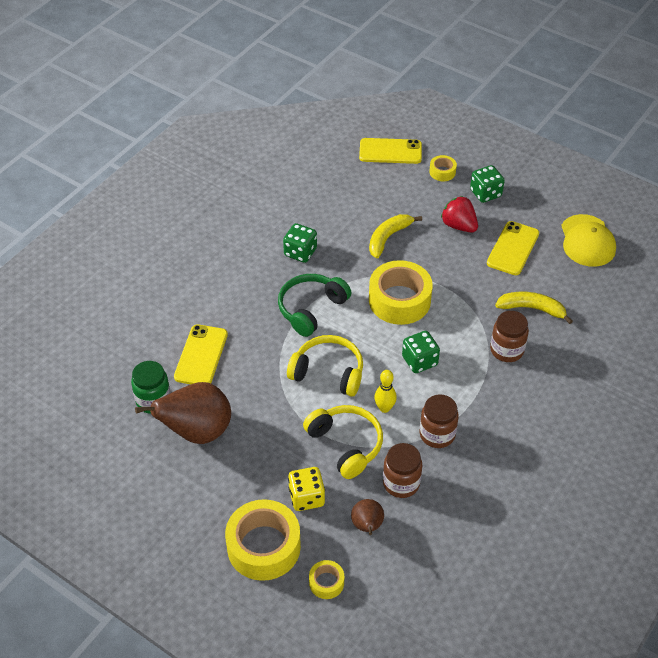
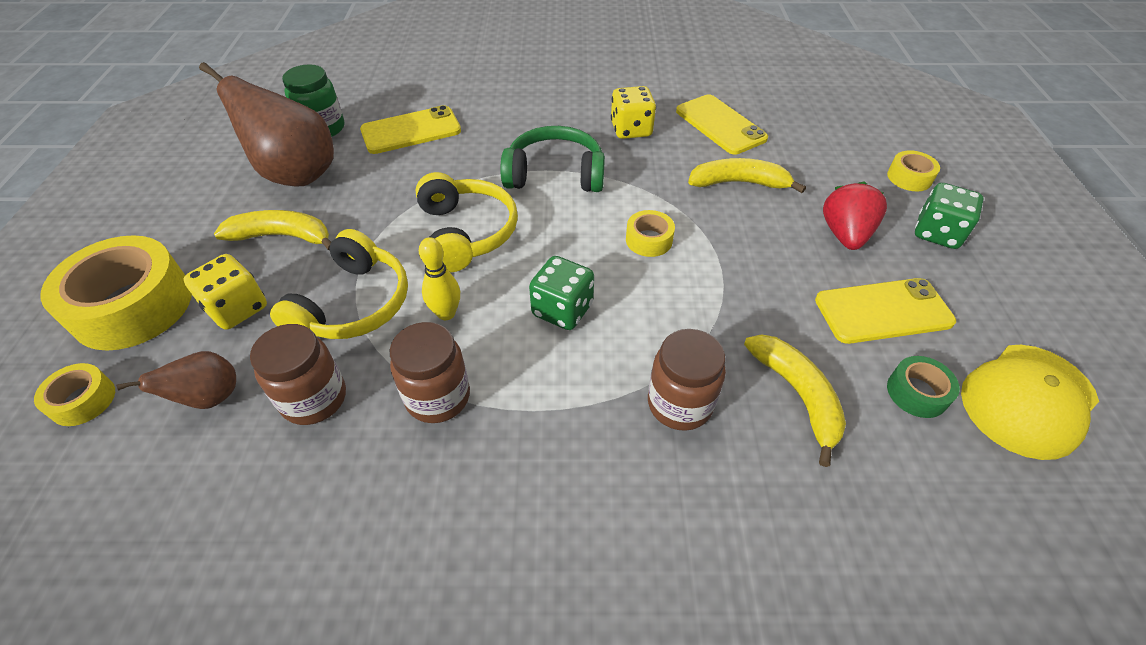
camera: 55 degrees right, 0 degrees up
(257, 458) = (282, 236): none -> yellow banana
(300, 252) = (631, 130): green dice -> yellow dice
(390, 151) = (873, 124): yellow phone -> yellow phone (720, 125)
(399, 300) = (649, 240): yellow tape -> yellow tape, size x0.47
(559, 271) = (917, 393): none -> green tape

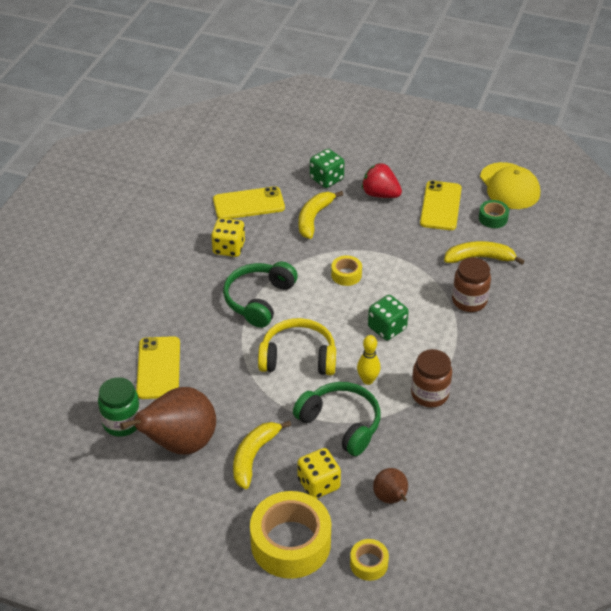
camera: 70 degrees left, 5 degrees down
(314, 399) = (410, 449): brown jar -> none
(353, 304) = (341, 423): yellow headphones -> green headphones
(909, 177) = (346, 148): yellow tape -> none
(937, 233) = (395, 160): green dice -> green dice (326, 179)

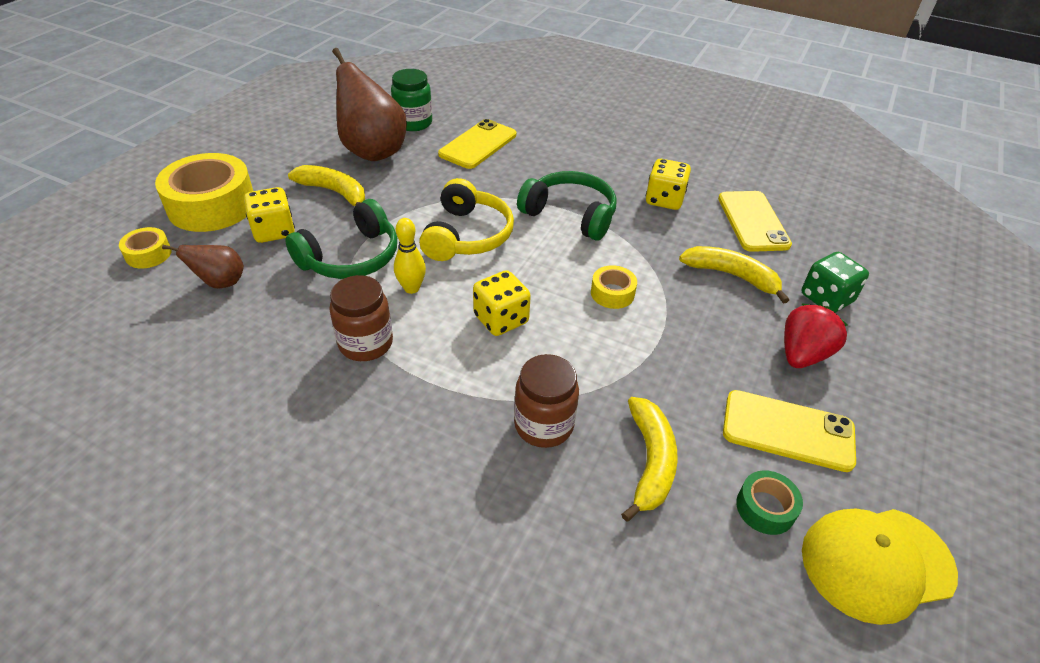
camera: 95 degrees right, 0 degrees up
(158, 368) = (478, 145): yellow phone -> yellow phone turned 60 degrees counterclockwise
(387, 328) = (501, 319): green dice -> yellow dice

